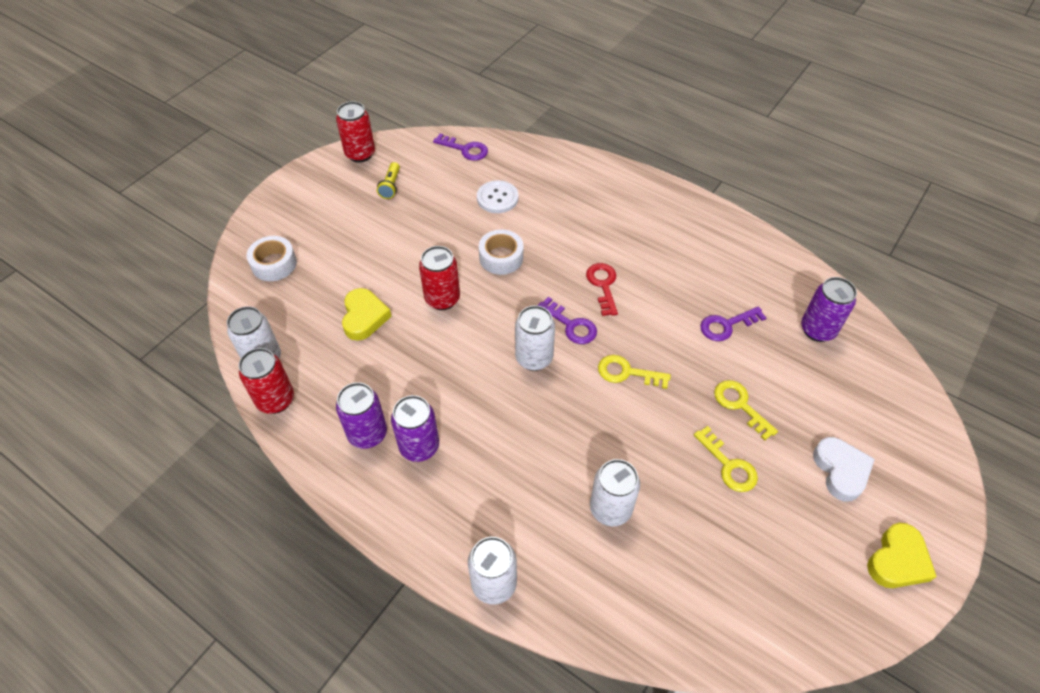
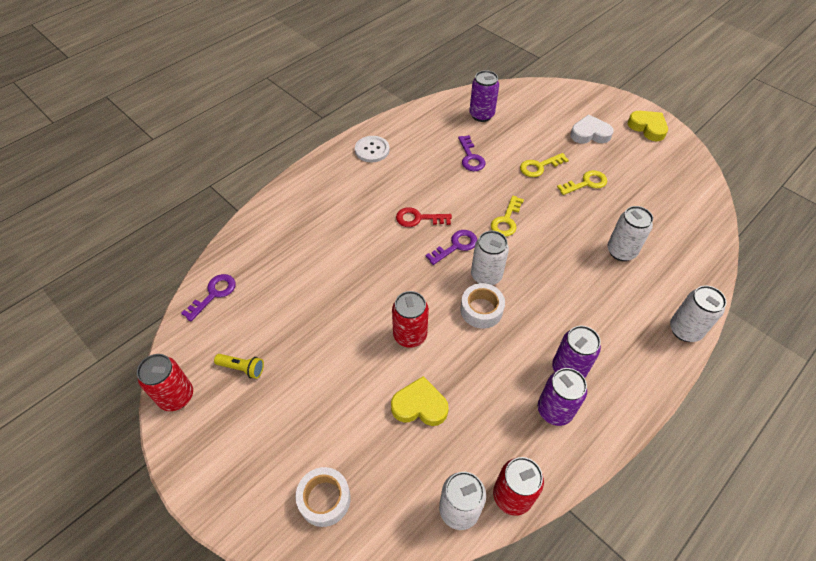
camera: 80 degrees left, 0 degrees up
(497, 198) = (294, 276): white button -> white button (372, 150)
(501, 257) = (370, 283): white tape -> white tape (481, 310)

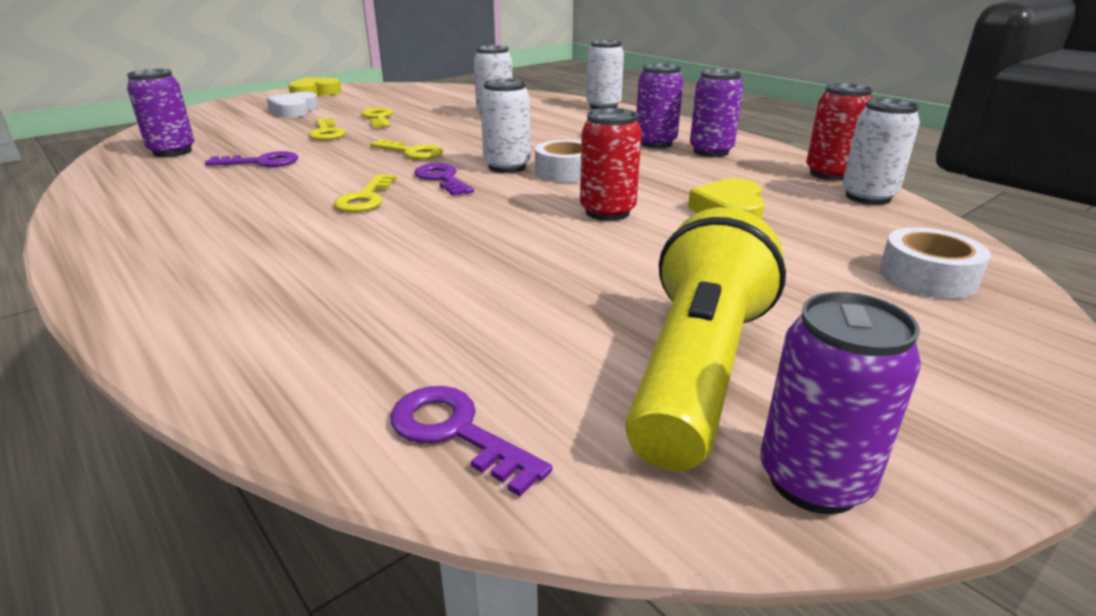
camera: 85 degrees left, 25 degrees down
(176, 396) = (813, 481): red can -> purple can
(242, 368) = (698, 370): yellow flashlight -> yellow flashlight, size x2.47
(372, 150) = (138, 227): white button -> none
(418, 218) = (365, 198): red key -> yellow key

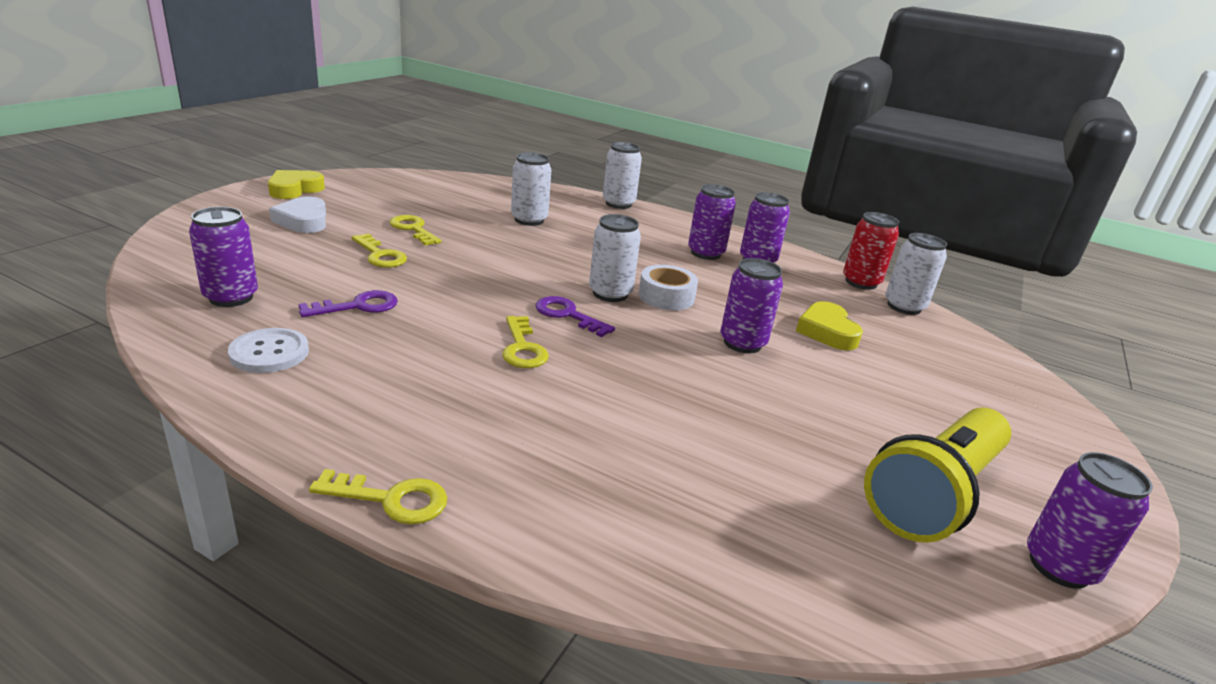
camera: 25 degrees left, 0 degrees up
(150, 185) = (269, 353): none -> white button
(412, 152) = (501, 279): yellow key -> yellow key (391, 499)
(456, 432) = (841, 582): purple key -> none
(607, 212) = (742, 343): red can -> purple can
(698, 370) = (934, 494): yellow flashlight -> yellow flashlight turned 135 degrees counterclockwise
(927, 277) = (995, 384): white tape -> none

